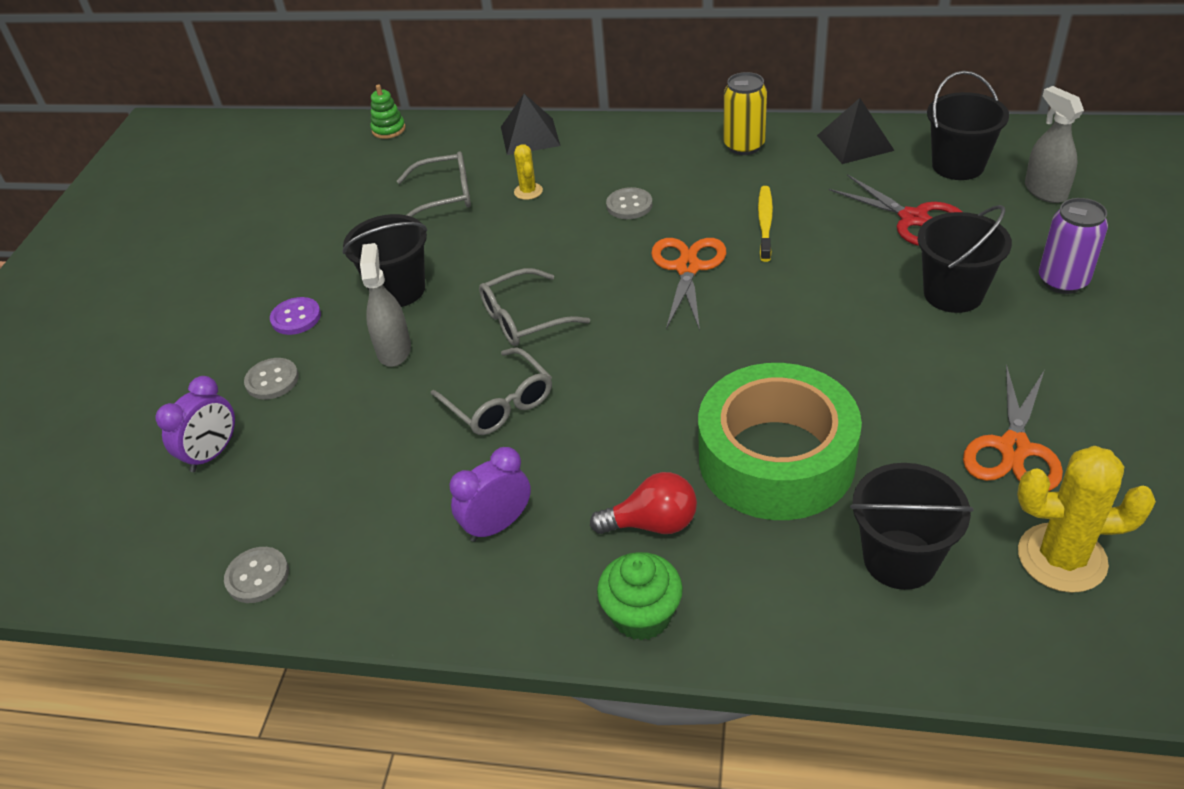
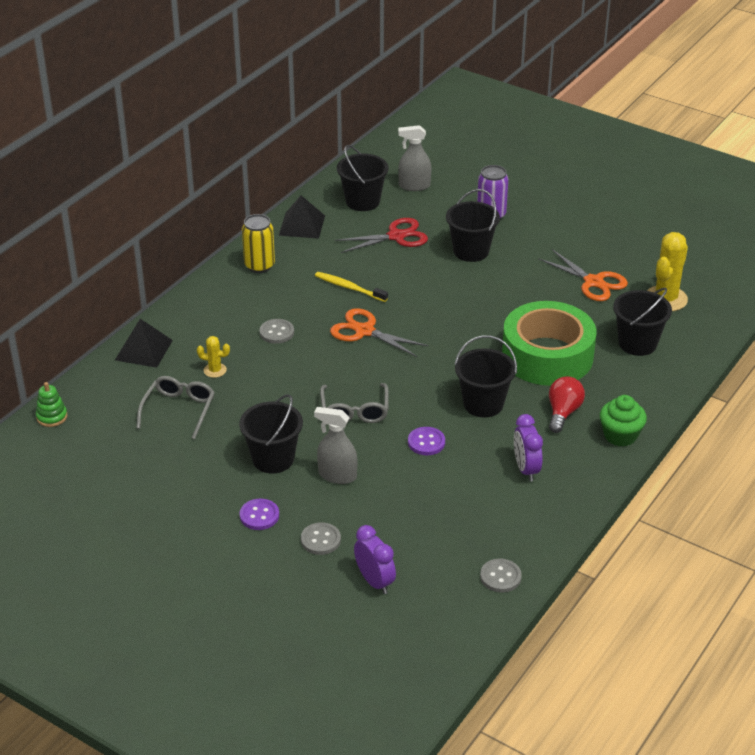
camera: 70 degrees left, 5 degrees down
(499, 403) = (426, 442): grey glasses -> purple button
(615, 429) = (483, 404): none -> black bucket

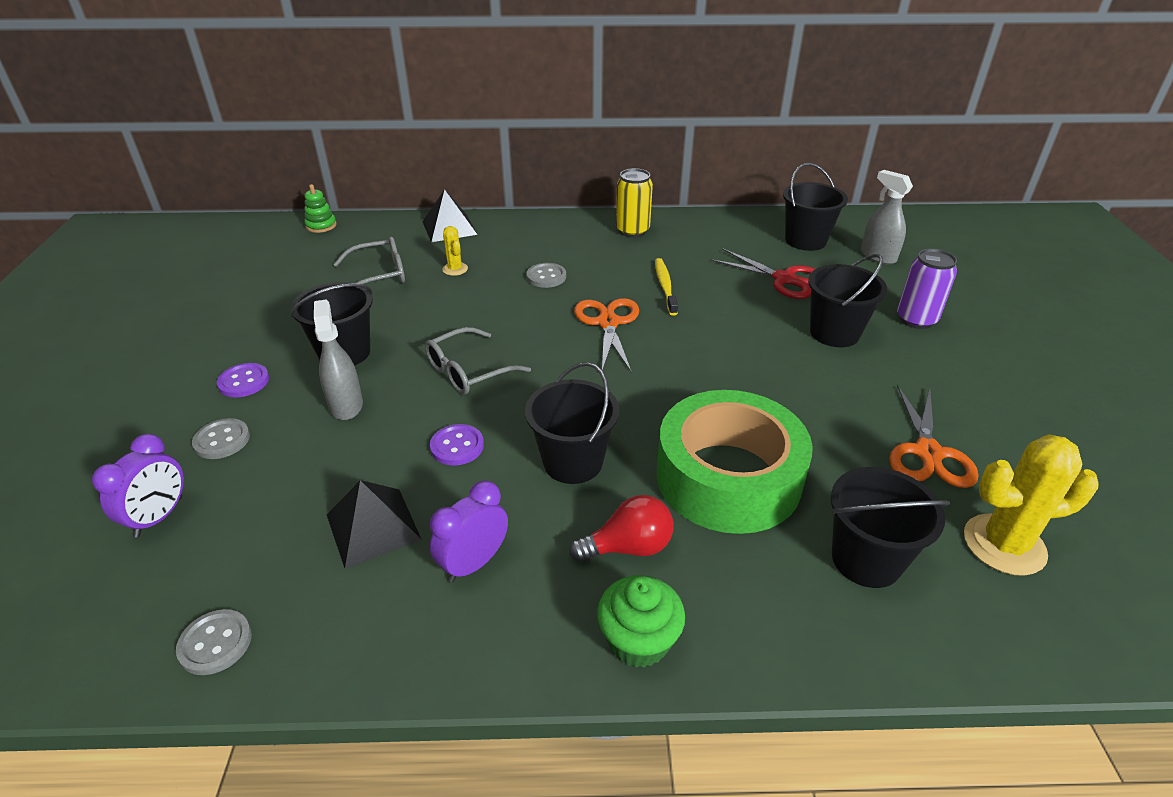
camera: 55 degrees right, 0 degrees up
(302, 225) = (721, 226): black pyramid -> black pyramid (373, 527)

